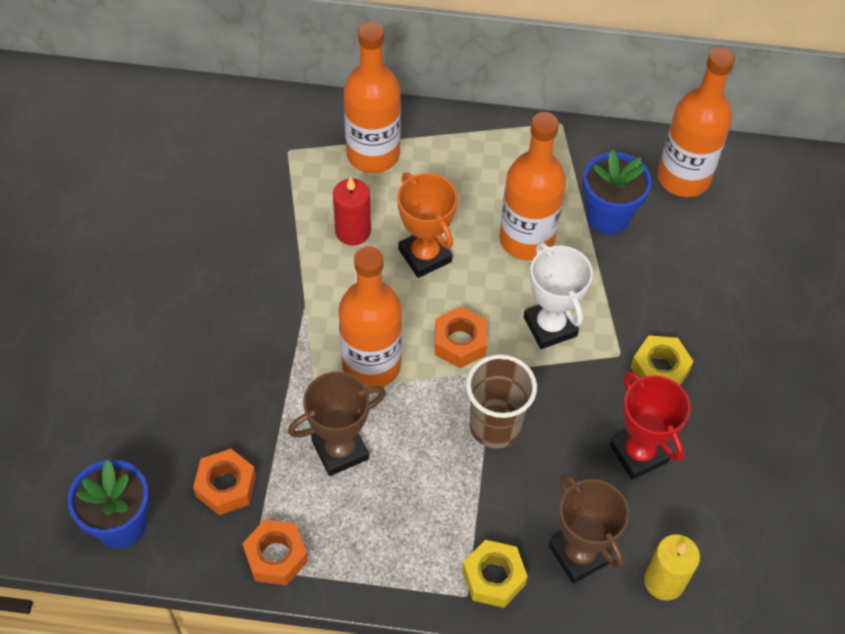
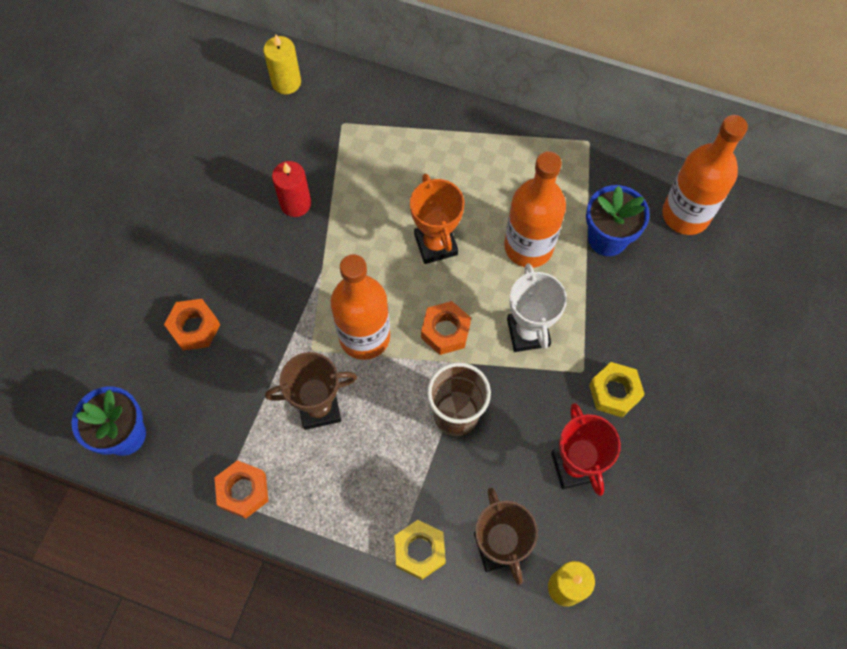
camera: 15 degrees right, 10 degrees up
(214, 119) = (286, 82): none -> yellow candle
(226, 486) = (217, 420): orange nut -> orange nut (194, 328)
(353, 231) = (379, 209): red candle -> red candle (295, 203)
(373, 154) = (414, 140): orange bottle -> none

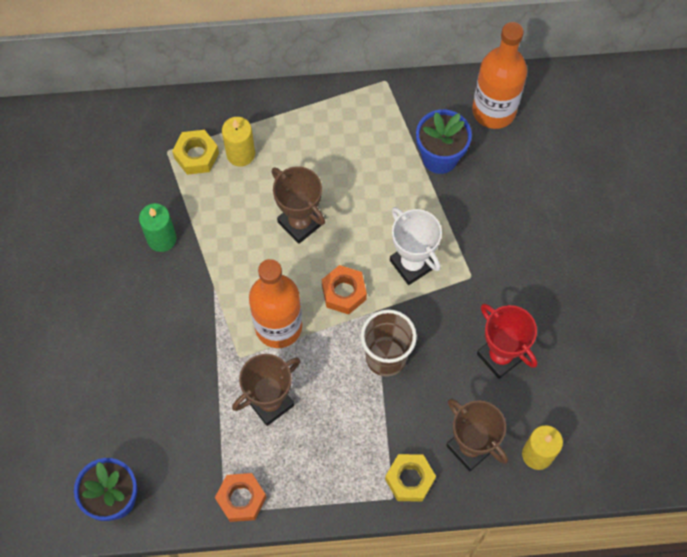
camera: 25 degrees left, 0 degrees up
(194, 328) = (128, 383): orange nut -> none
(286, 82) = (98, 134): yellow candle -> yellow candle (240, 154)
(295, 203) = (161, 238): red candle -> green candle
(436, 244) = (300, 223): orange trophy -> brown trophy
(528, 247) = (378, 192): orange bottle -> none
(614, 392) = (504, 282): yellow nut -> yellow nut (196, 156)

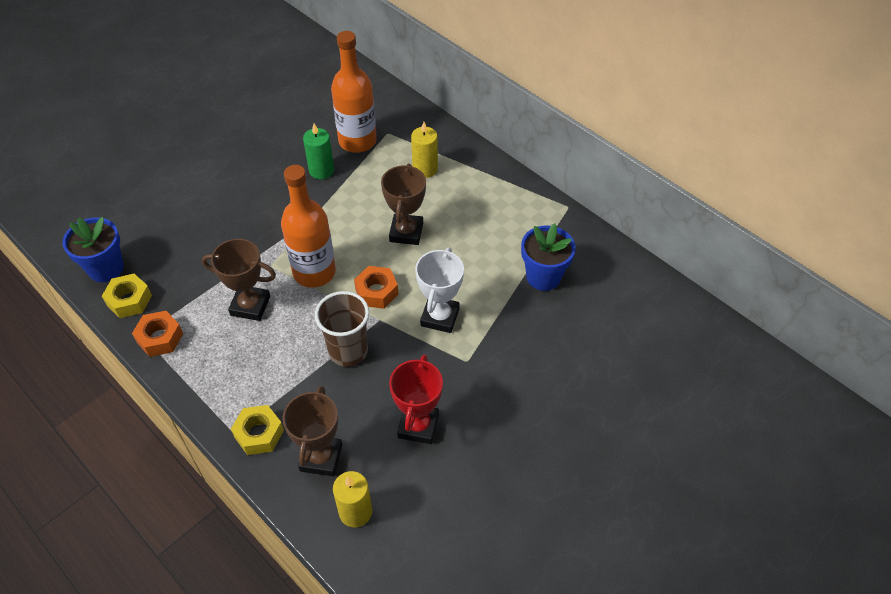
camera: 50 degrees right, 15 degrees down
(196, 156) = (399, 149): yellow nut -> yellow nut (129, 300)
(493, 111) = (618, 284): orange bottle -> orange bottle (357, 141)

